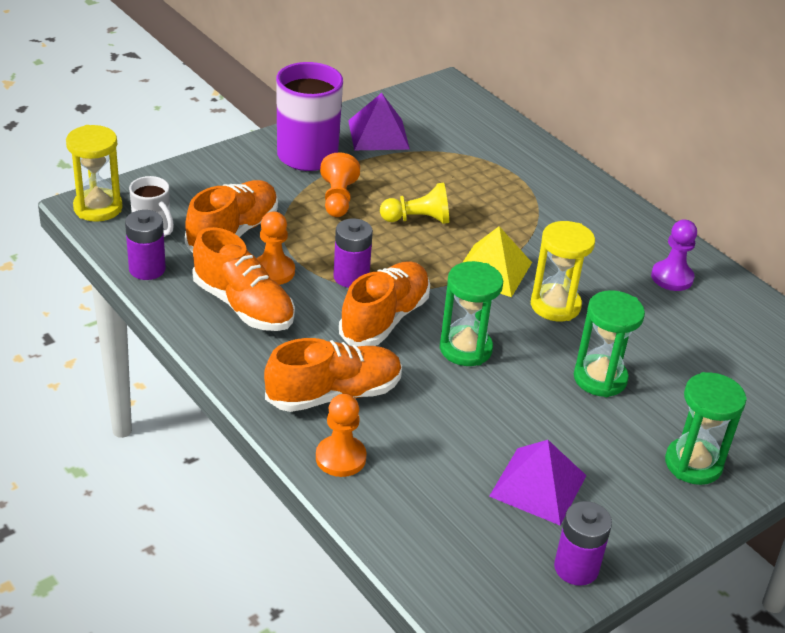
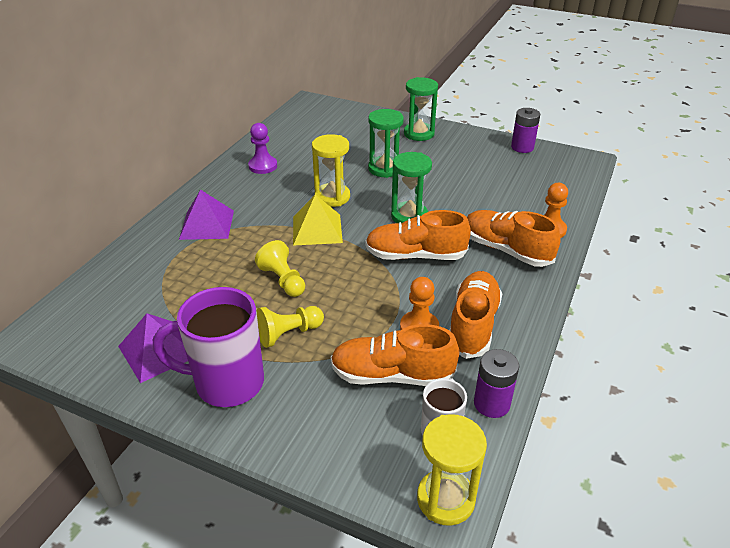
camera: 115 degrees left, 0 degrees up
(338, 199) = (288, 334): orange pawn -> yellow pawn
(351, 277) = (386, 286): purple battery -> none
(538, 485) = (486, 167): purple pyramid -> purple pyramid (207, 224)

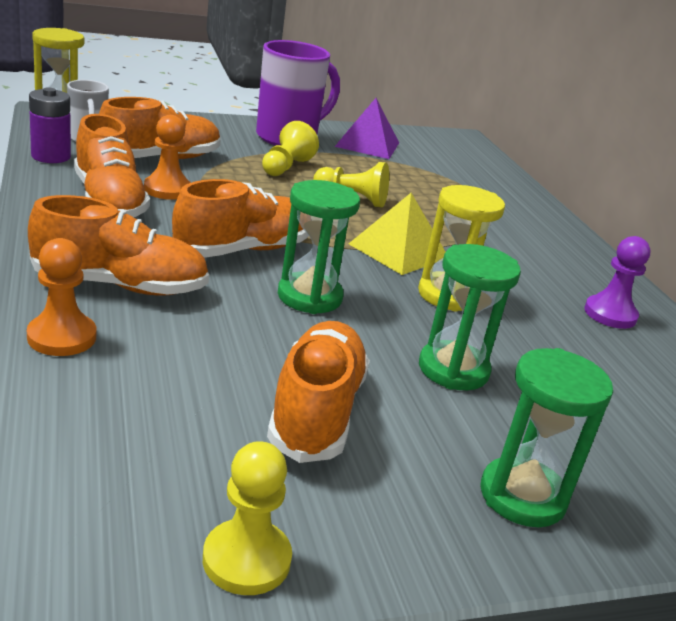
camera: 135 degrees right, 10 degrees down
(207, 224) = (514, 228): purple pyramid -> none
(462, 172) = (316, 411): none -> orange shoe
(522, 147) = (246, 559): purple battery -> yellow pawn

